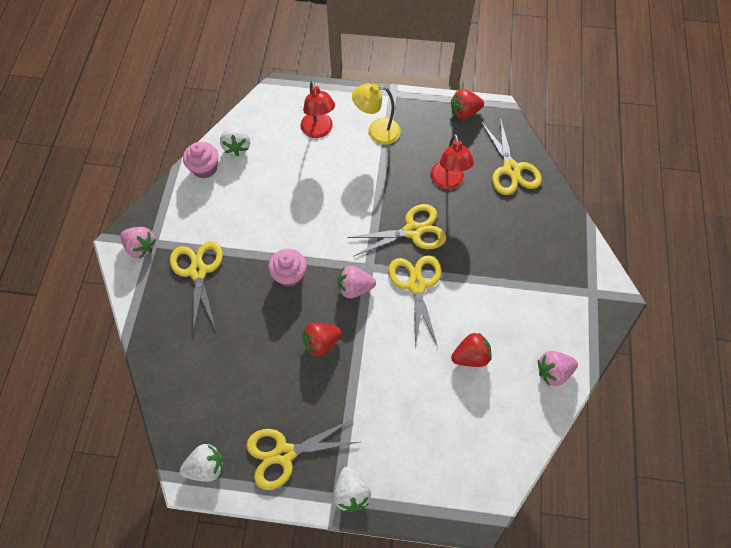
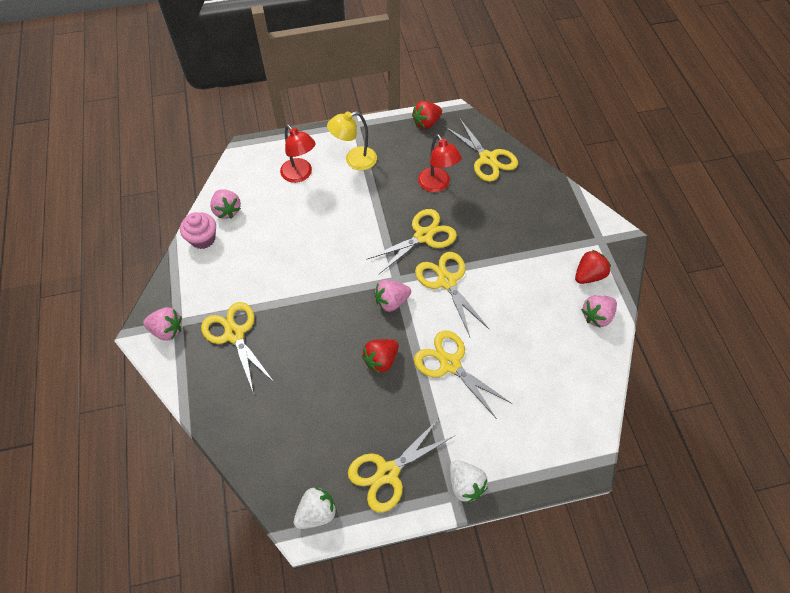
camera: 20 degrees left, 5 degrees down
(237, 146) = (227, 210): white strawberry -> pink strawberry
(289, 275) = (325, 309): pink cupcake -> none
(385, 369) = (450, 364): none -> yellow scissors
(470, 356) = (520, 327): red strawberry -> red strawberry (588, 275)

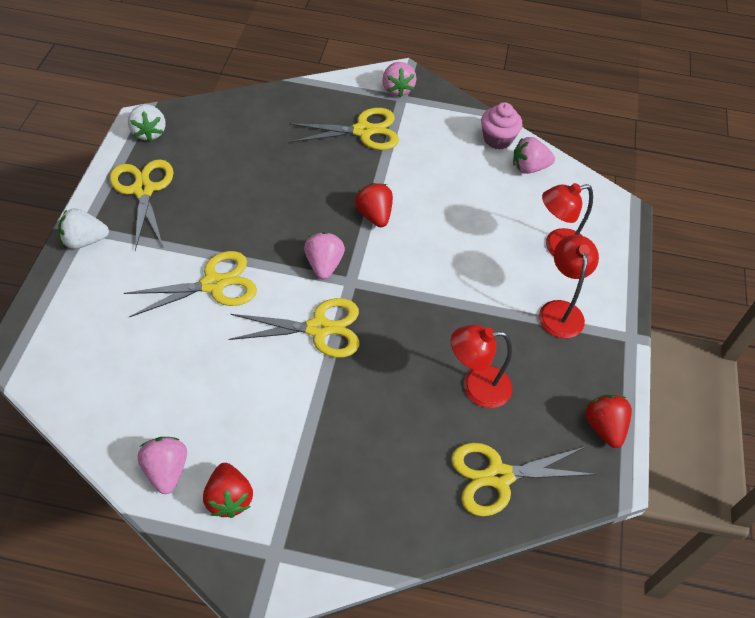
camera: 110 degrees right, 5 degrees down
(167, 330) = (397, 89): pink strawberry -> pink strawberry turned 45 degrees counterclockwise
(354, 160) = (560, 310): yellow lamp -> red lamp
(381, 360) = (259, 228): red strawberry -> red strawberry (374, 215)
(423, 236) = (399, 334): yellow scissors -> none

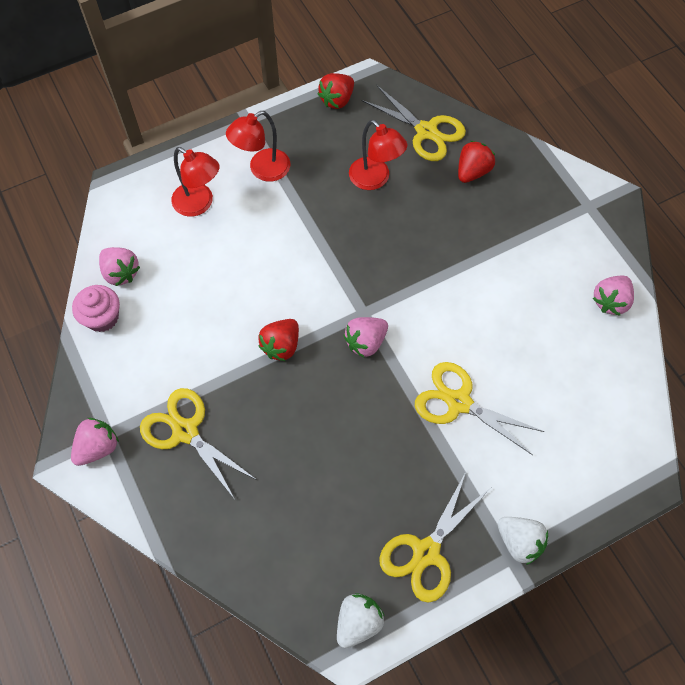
camera: 125 degrees left, 10 degrees up
(229, 498) = (587, 253): red strawberry -> red strawberry (472, 172)
(319, 328) = (424, 300): yellow scissors -> none

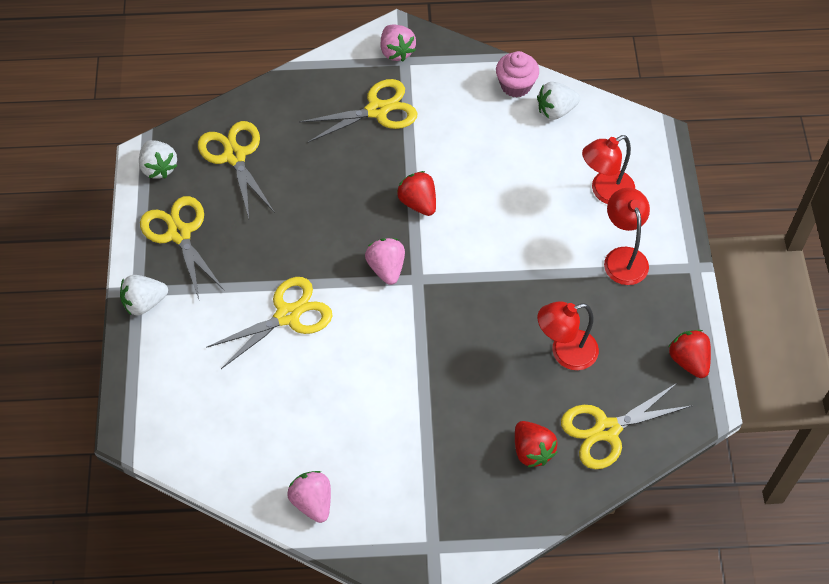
camera: 115 degrees right, 5 degrees down
(121, 273) = (556, 110): pink strawberry -> white strawberry
(306, 547) = (234, 156): none -> yellow scissors

